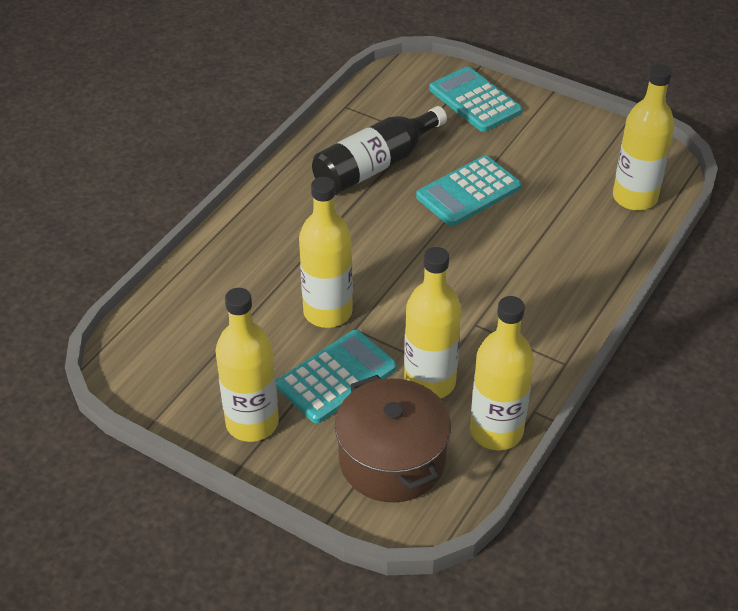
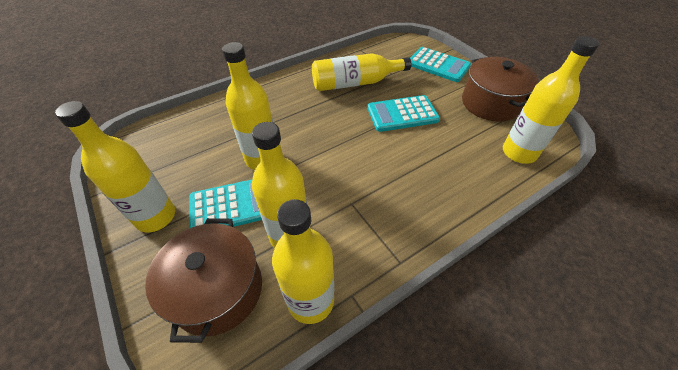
camera: 25 degrees right, 5 degrees up
(375, 165) = (355, 83): black bottle -> yellow bottle
(475, 100) = (438, 65): turquoise calculator -> turquoise calculator turned 135 degrees clockwise
(572, 140) = (490, 103): none -> brown pot

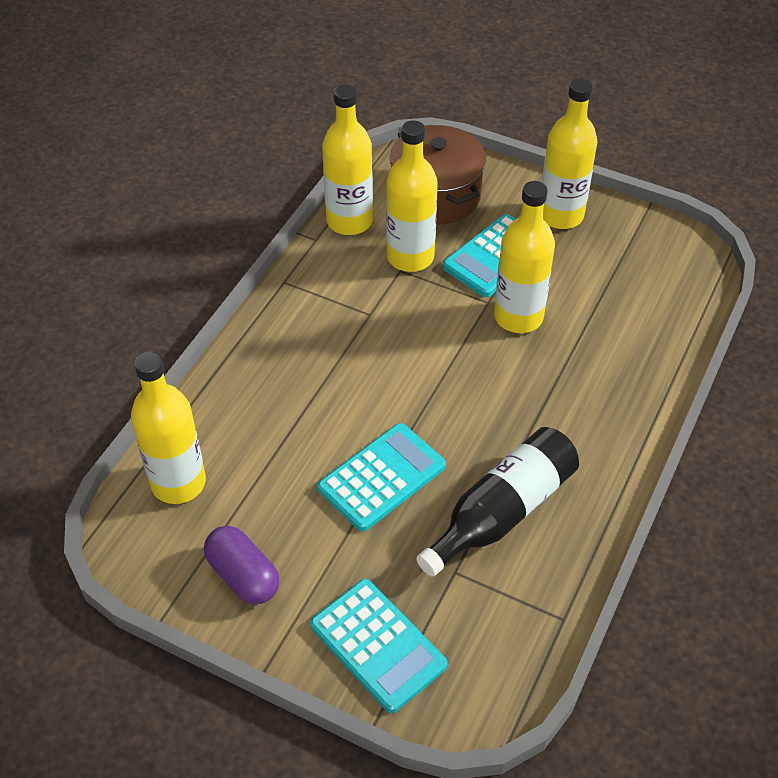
camera: 150 degrees right, 0 degrees up
(355, 83) = (502, 511): yellow bottle -> black bottle
(438, 65) = (378, 645): turquoise calculator -> turquoise calculator turned 135 degrees counterclockwise
(490, 103) = (243, 575): brown pot -> purple capsule

